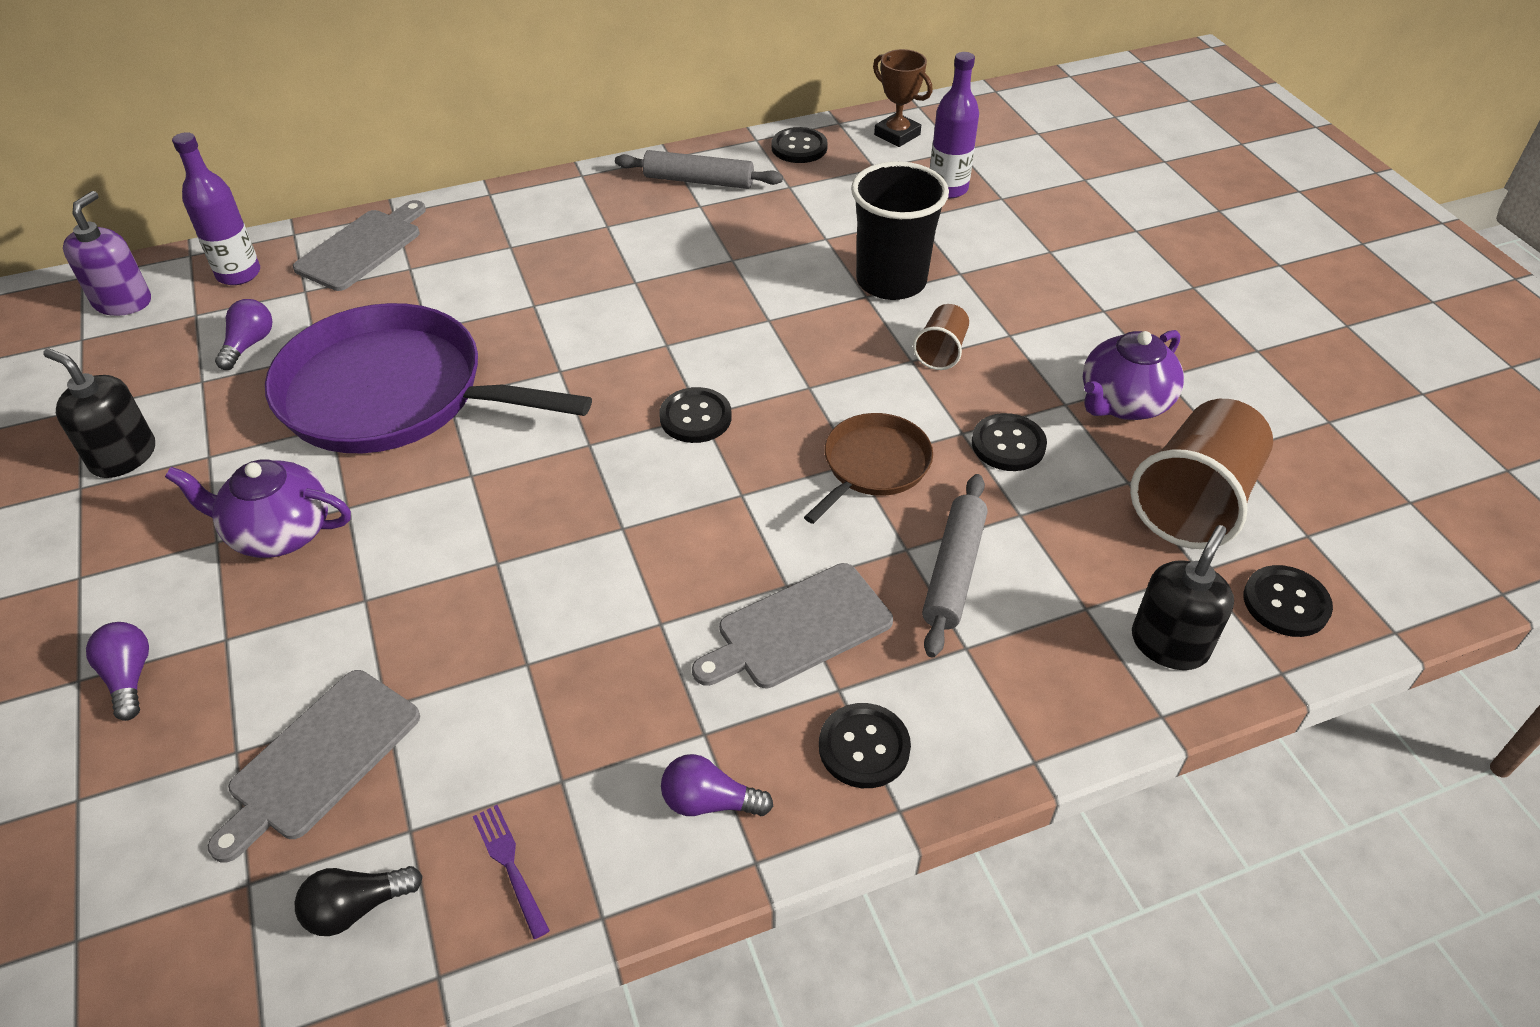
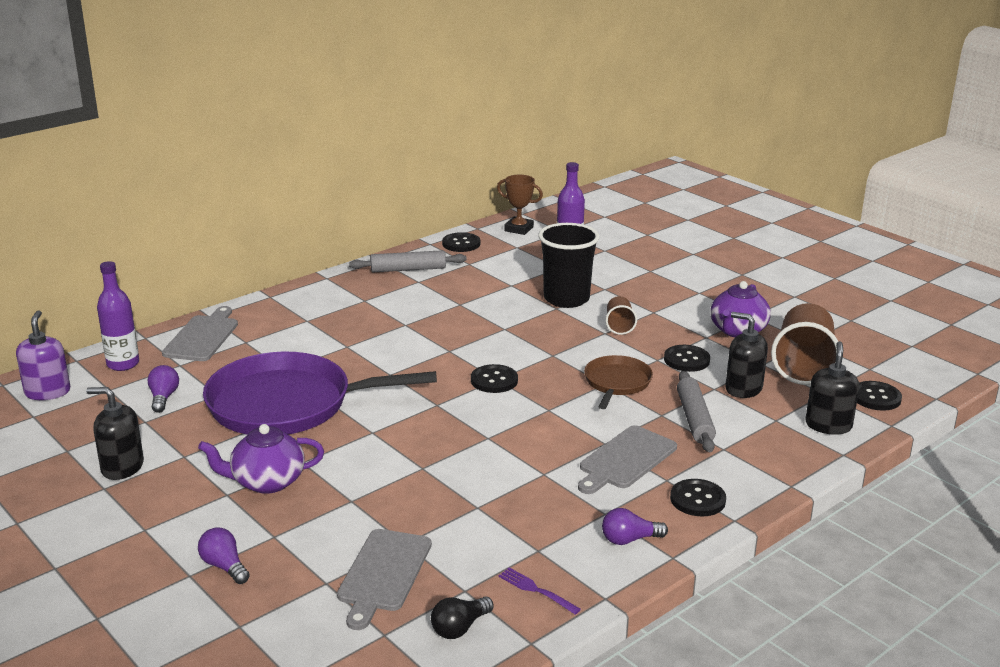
camera: 20 degrees left, 20 degrees down
(1067, 527) = (743, 388): none -> black soap dispenser

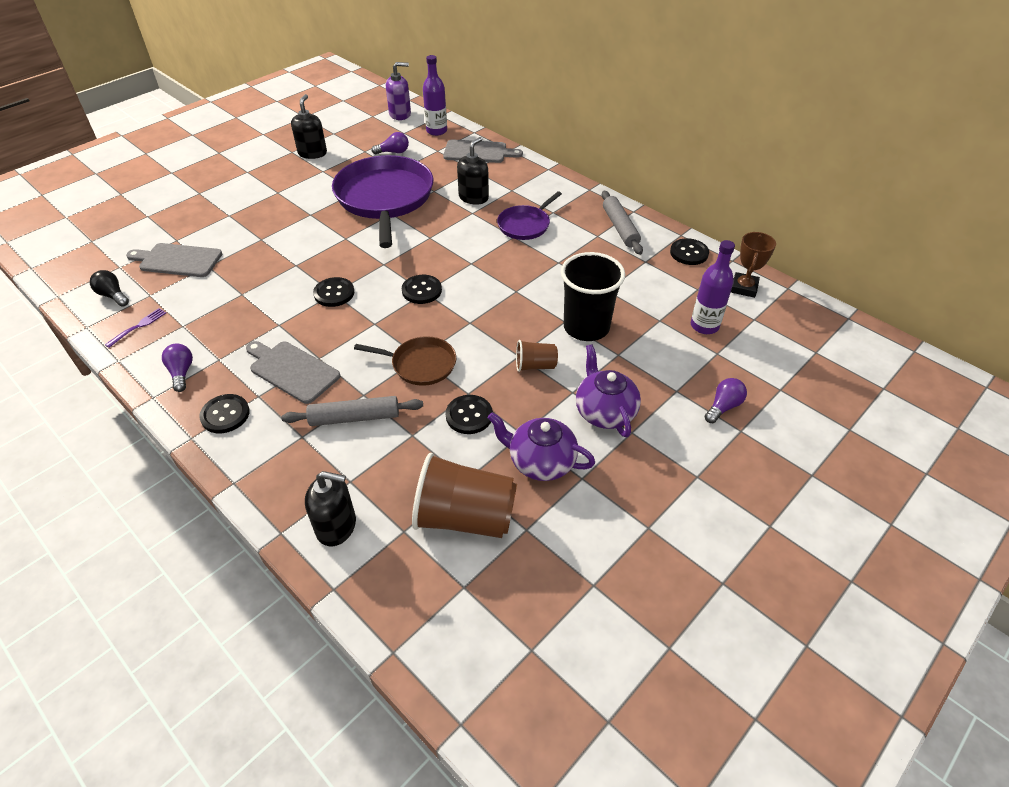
camera: 85 degrees right, 20 degrees up
(224, 566) = (203, 203): purple light bulb -> purple light bulb (723, 407)
(267, 482) = (288, 204): purple teapot -> purple teapot (604, 412)
(385, 316) = (525, 225): none -> purple pan
(743, 388) = (412, 458): black soap dispenser -> black soap dispenser (473, 197)
(876, 397) = (394, 582): black button -> black button (334, 293)

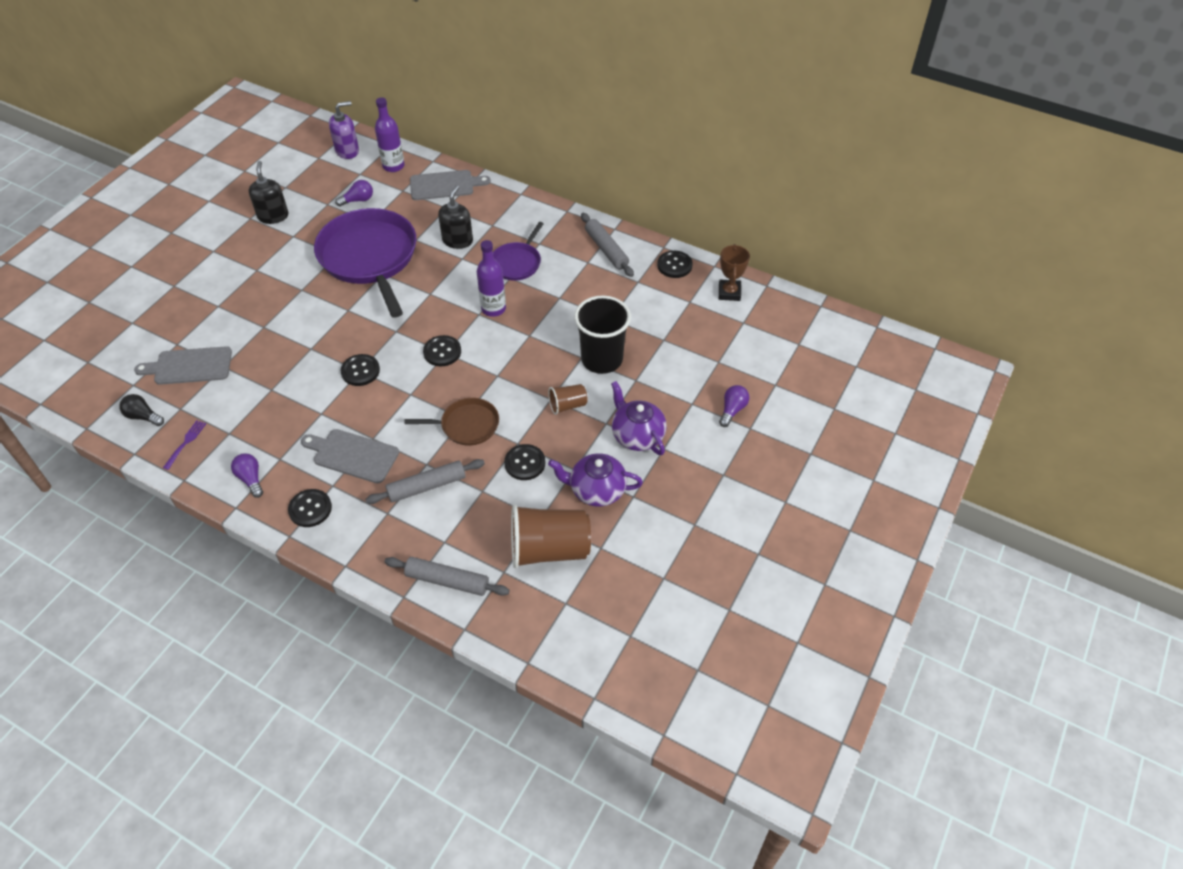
camera: 15 degrees left, 5 degrees up
(336, 526) = (447, 581): black soap dispenser -> grey rolling pin
(704, 326) = (702, 337): purple bottle -> purple bottle (493, 309)

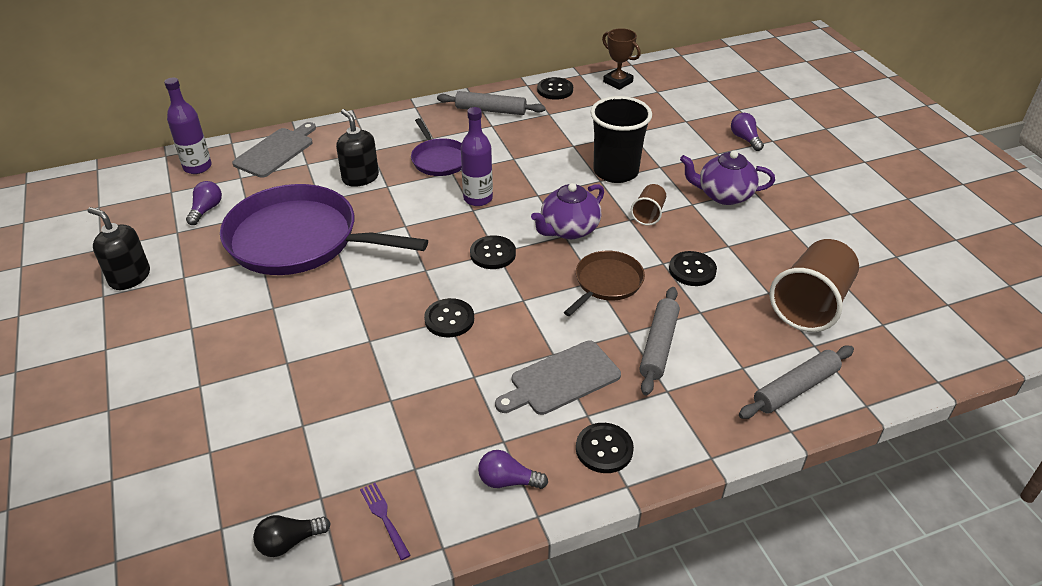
camera: 50 degrees left, 10 degrees down
(189, 366) = (263, 456): grey cutting board -> none
(347, 151) = (124, 184): purple soap dispenser -> none
(596, 490) = (765, 245): purple teapot -> purple teapot (569, 229)

